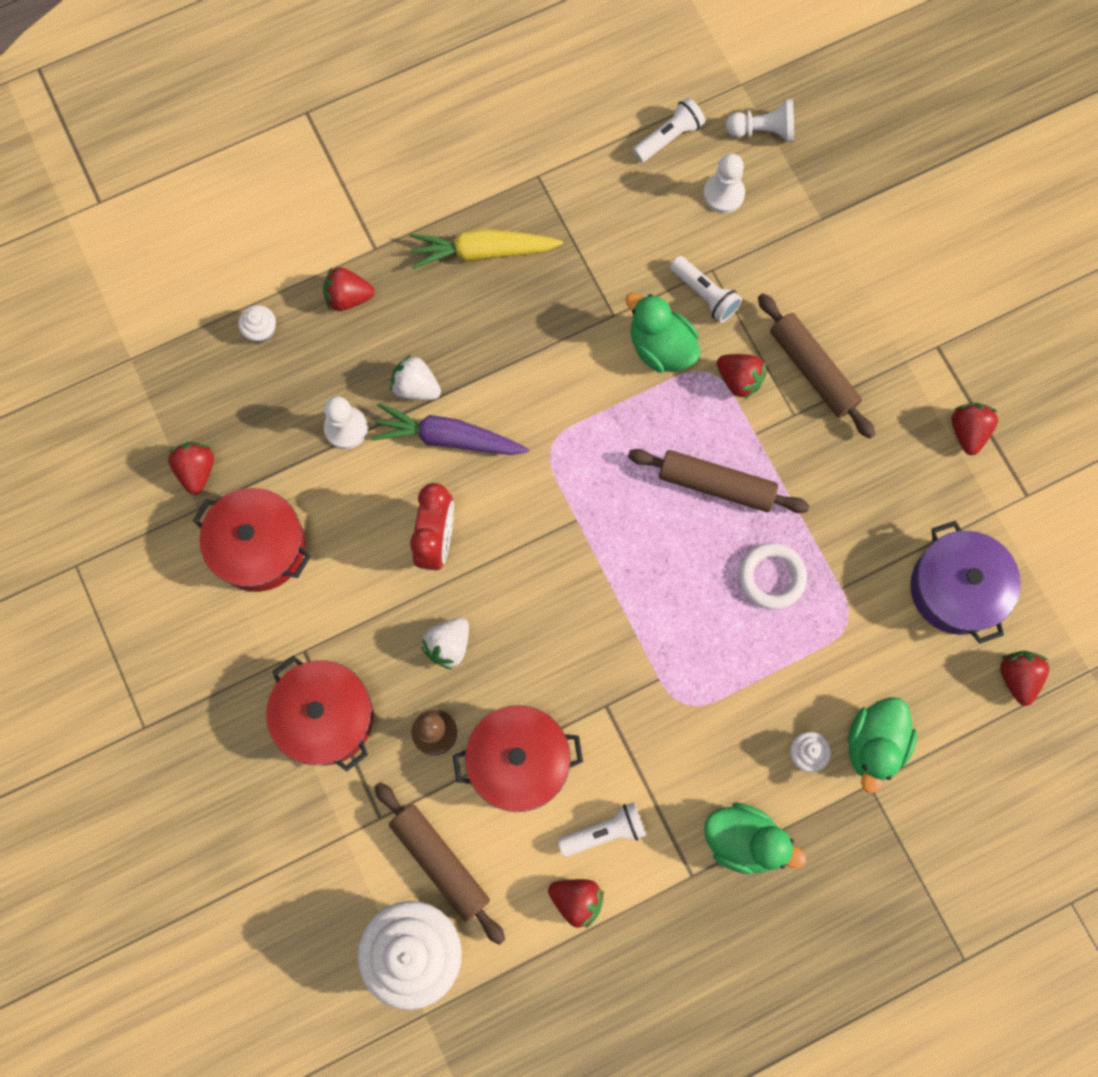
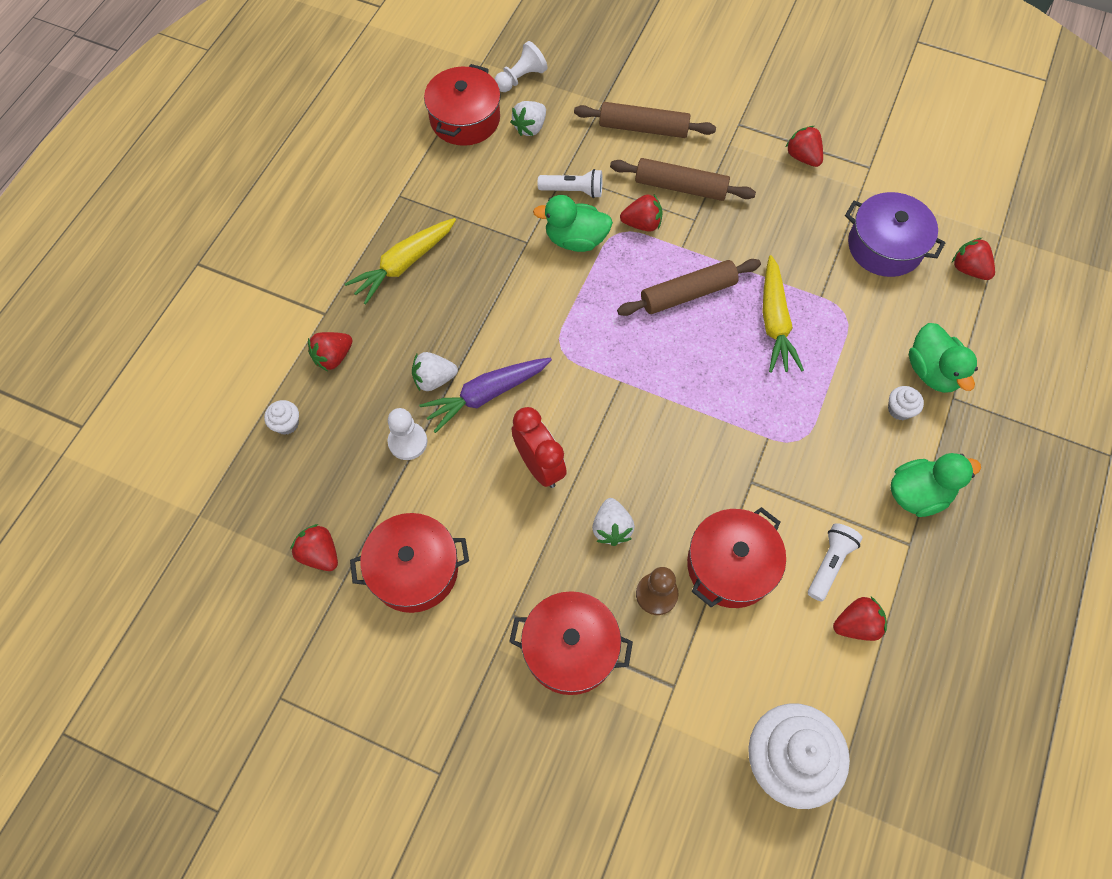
camera: 40 degrees left, 10 degrees down
(440, 862) = (744, 680): brown rolling pin -> brown rolling pin (643, 128)
(668, 137) = (465, 119): white flashlight -> red pot
(723, 194) = (530, 128): white pawn -> white strawberry
(771, 577) = (774, 322): white ring -> yellow carrot

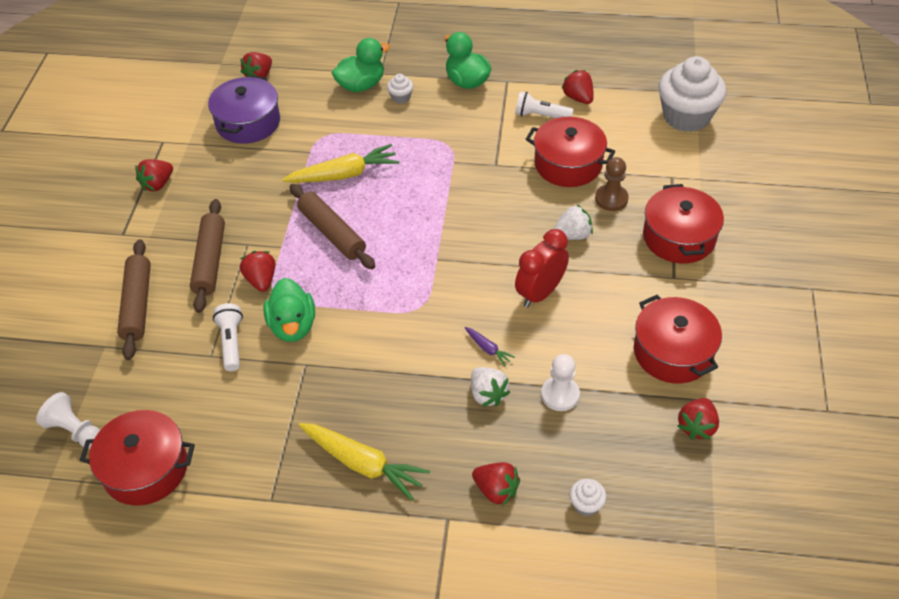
camera: 105 degrees left, 15 degrees down
(486, 395) = (488, 349): purple carrot -> purple carrot, size x0.46
(530, 128) = (150, 402): white strawberry -> none

